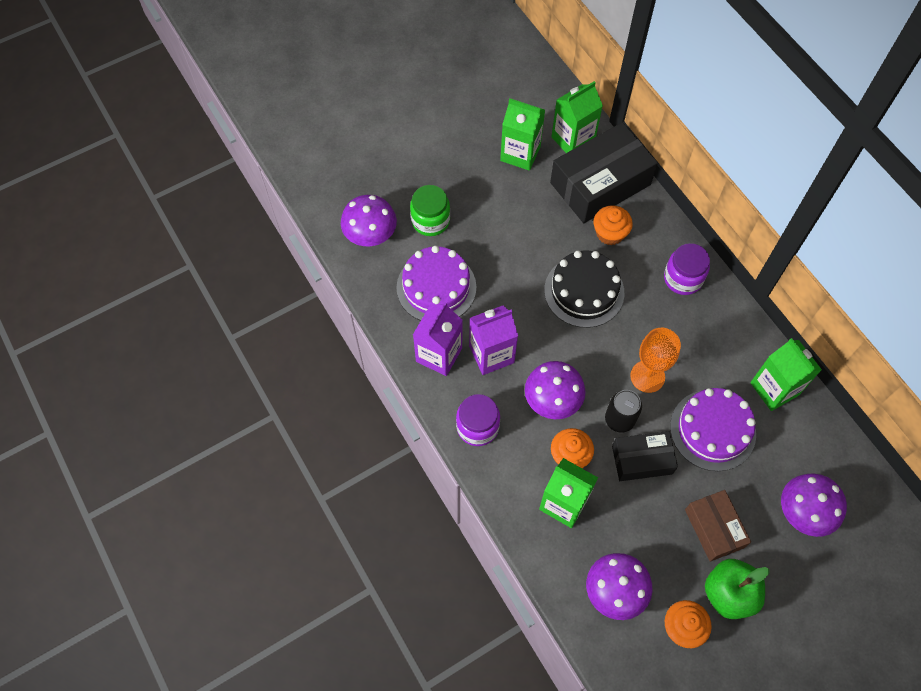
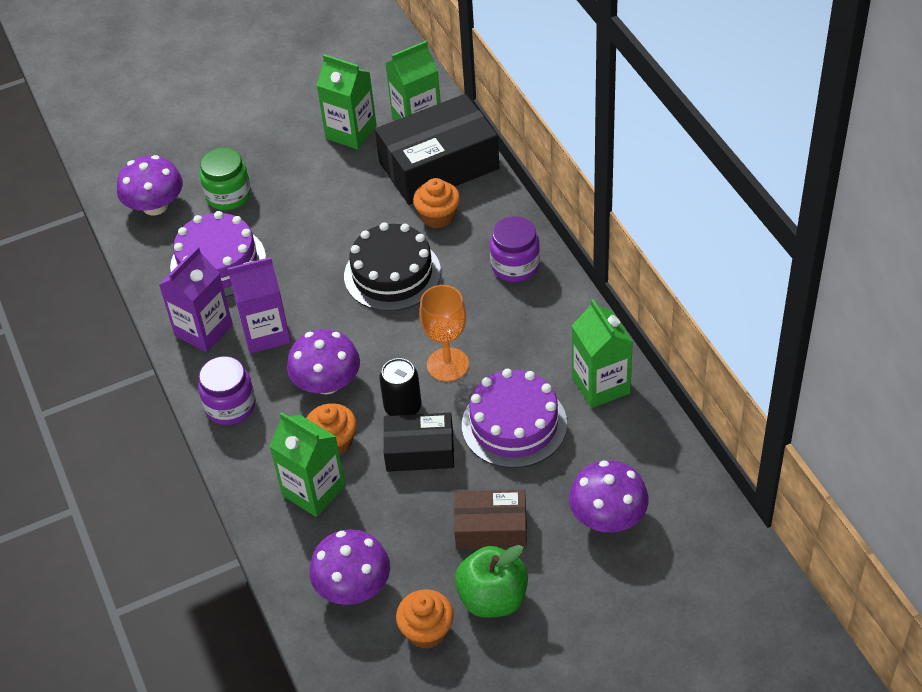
camera: 10 degrees right, 15 degrees down
(714, 528) = (491, 528): brown box -> brown box turned 75 degrees counterclockwise

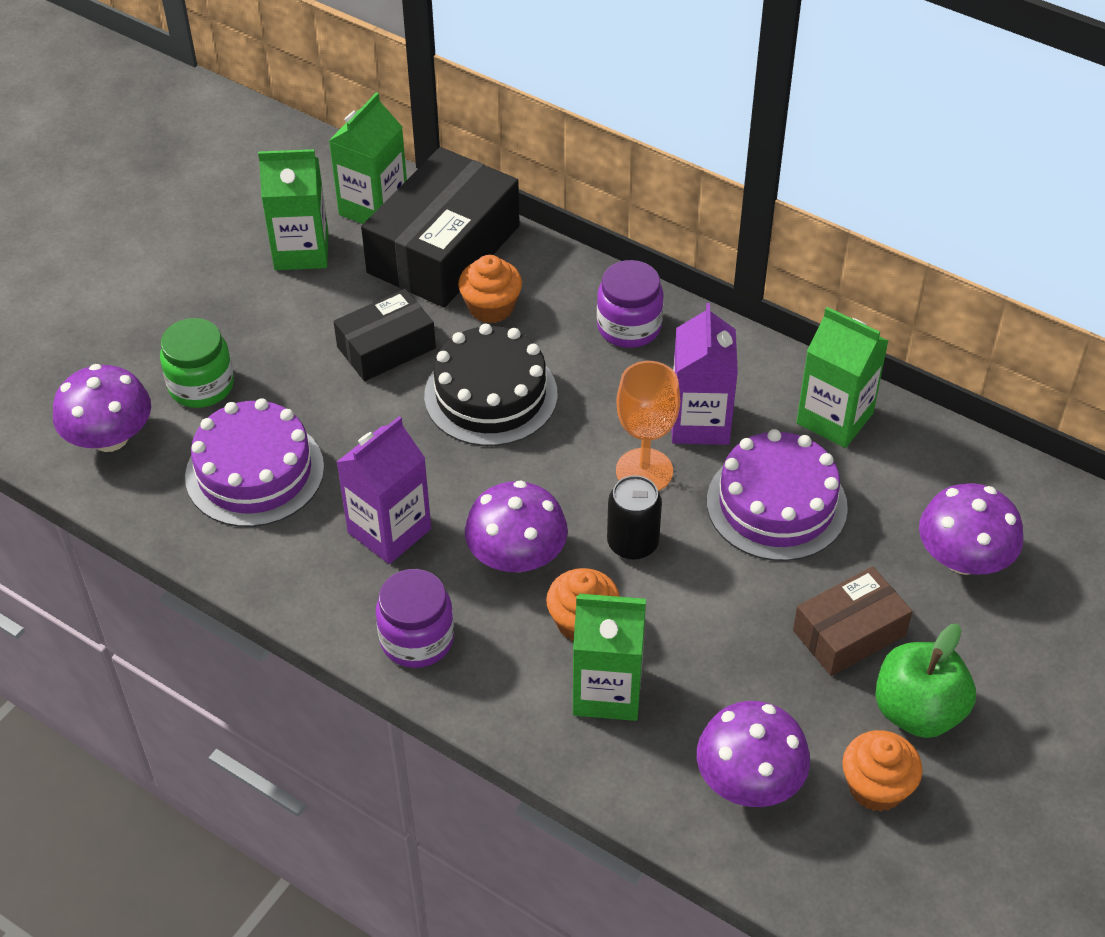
camera: 35 degrees left, 0 degrees up
(204, 330) = (304, 563): purple carton -> purple carton (700, 422)
(420, 451) = (694, 584): black box -> black box (386, 347)

